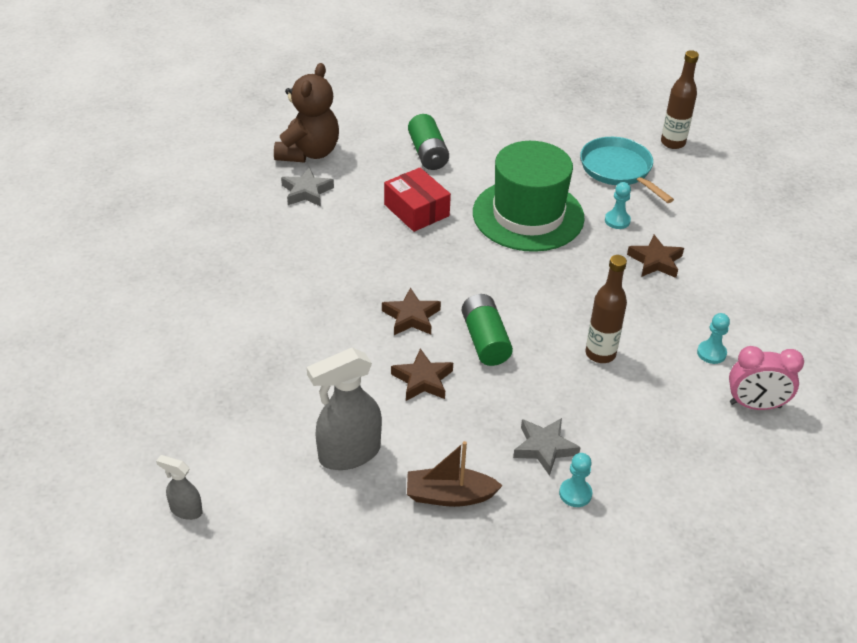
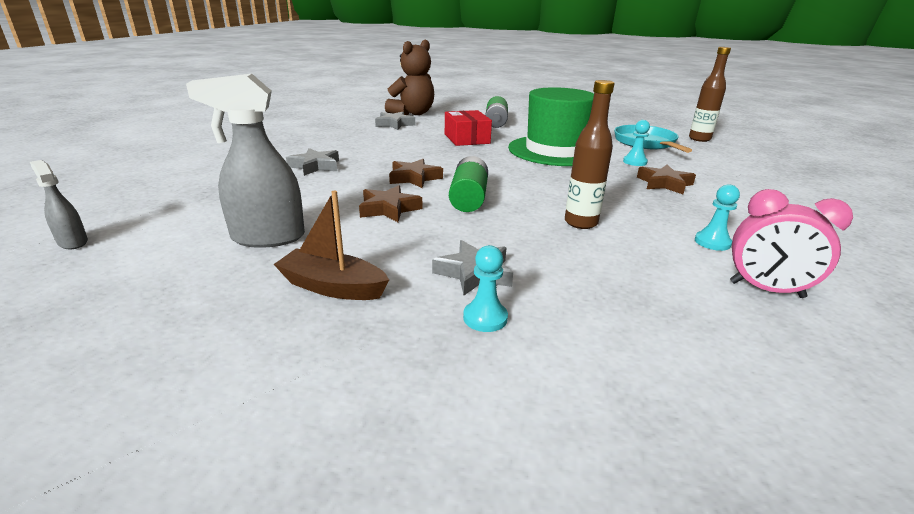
camera: 20 degrees right, 15 degrees down
(291, 321) = (315, 166): none -> grey star

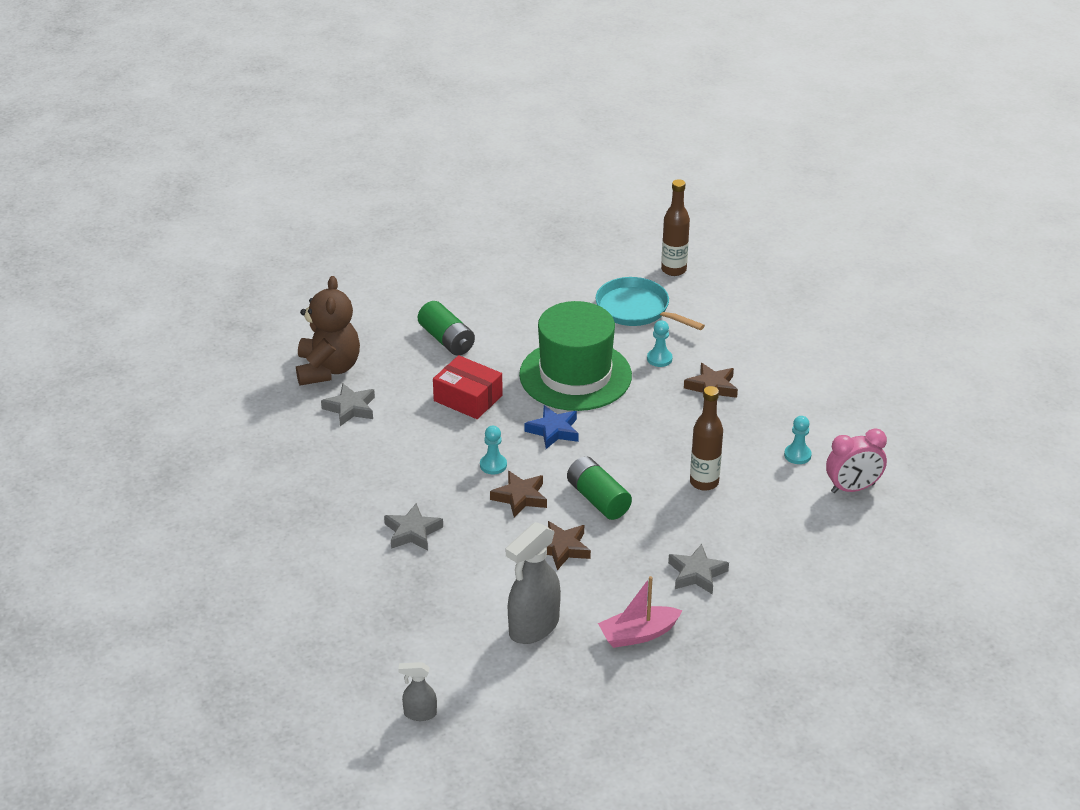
camera: 40 degrees left, 10 degrees up
(332, 287) = (638, 634): brown boat -> pink boat
(485, 318) = (740, 602): turquoise pawn -> turquoise pawn (493, 465)
(497, 163) = (553, 431): none -> blue star

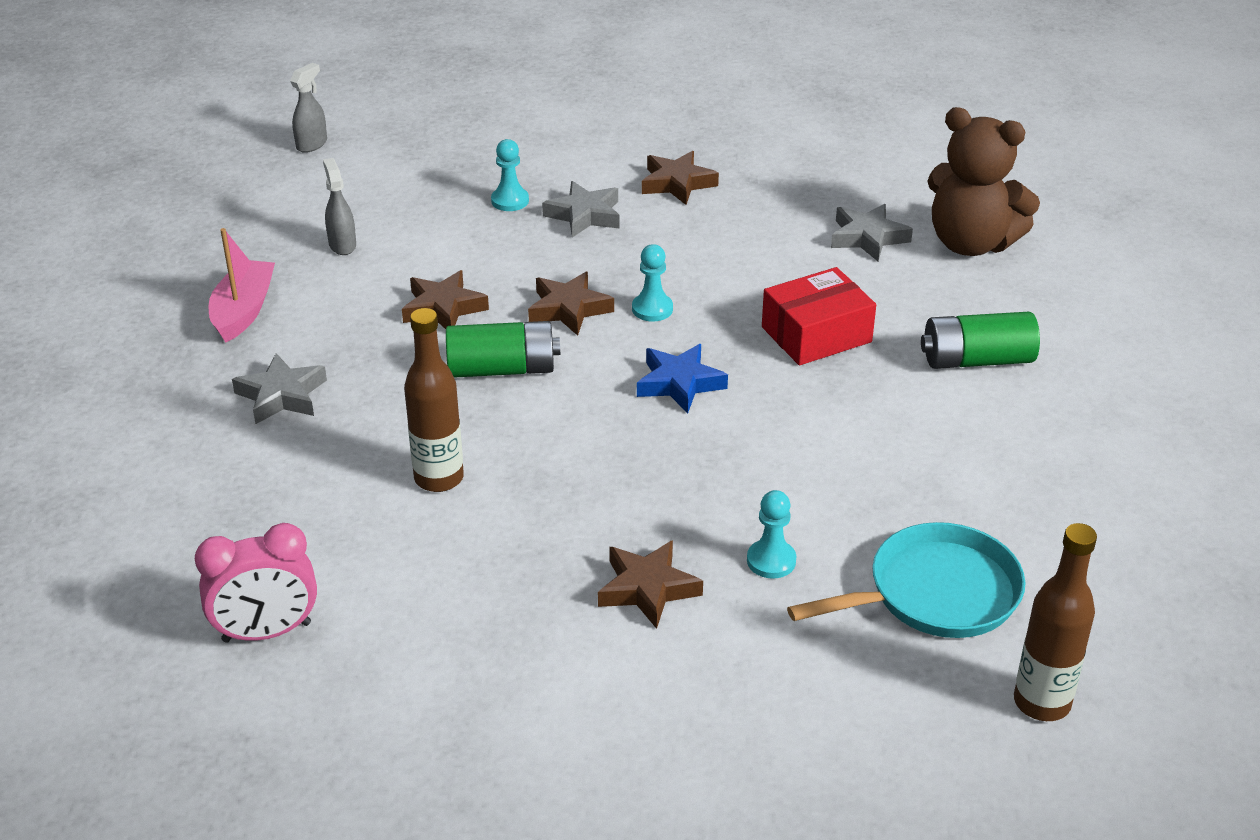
camera: 120 degrees right, 0 degrees up
(342, 506) = (677, 183): none -> brown star
(533, 627) = (342, 245): grey spray bottle -> grey spray bottle, size x0.51
(575, 375) = (795, 452): green hat -> none
(797, 455) = (399, 608): turquoise pawn -> turquoise pawn (510, 201)
(852, 488) = (267, 632): pink clock -> pink clock turned 120 degrees counterclockwise

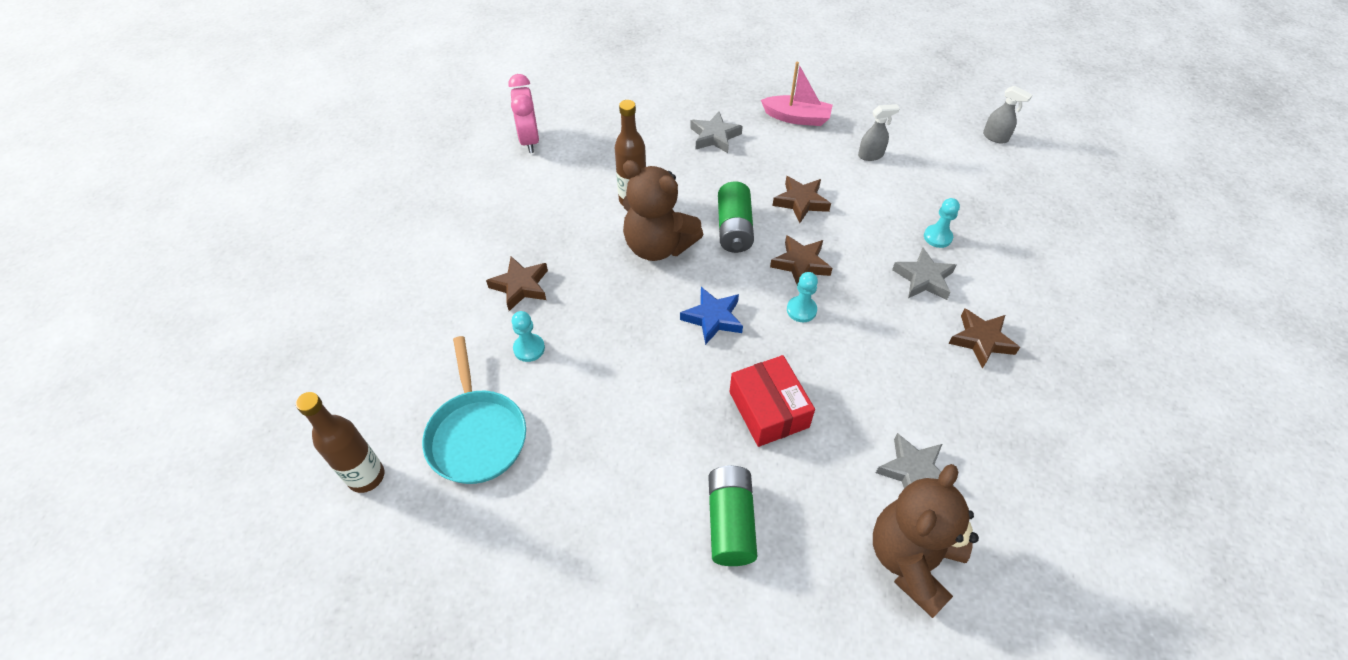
camera: 95 degrees right, 15 degrees up
(544, 443) = (658, 246): none -> brown teddy bear

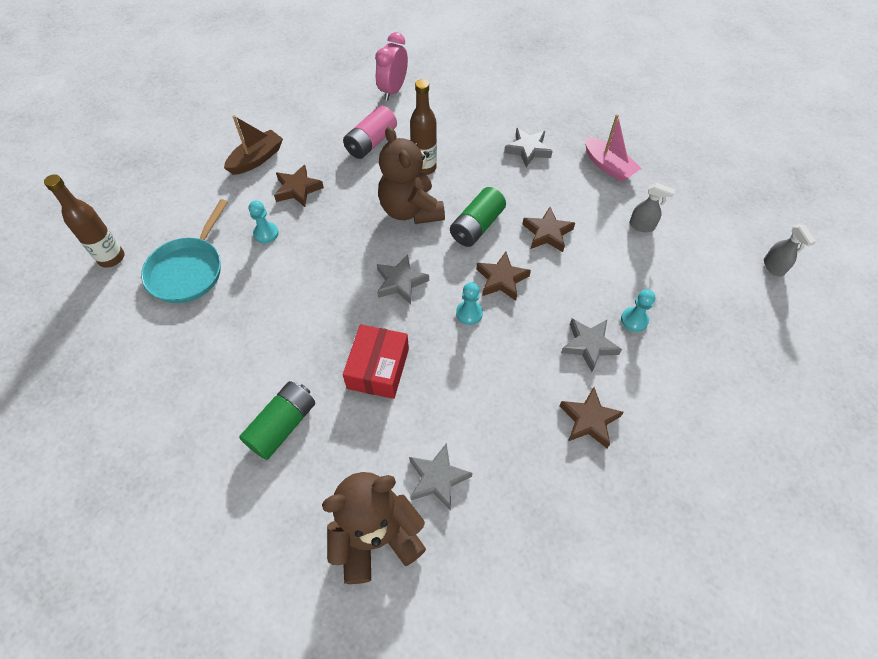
camera: 35 degrees right, 5 degrees up
(443, 279) = (257, 159): none -> brown boat
(555, 202) = (371, 142): none -> pink battery
(713, 318) = (400, 282): blue star -> grey star

